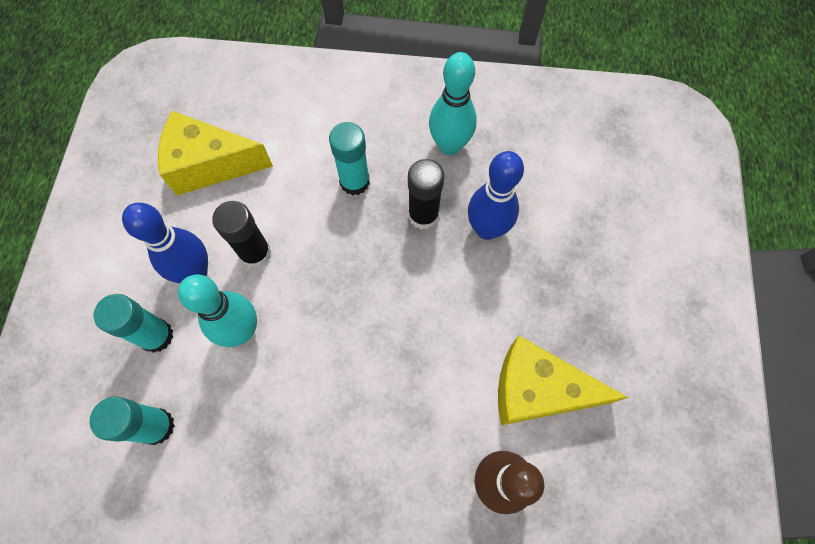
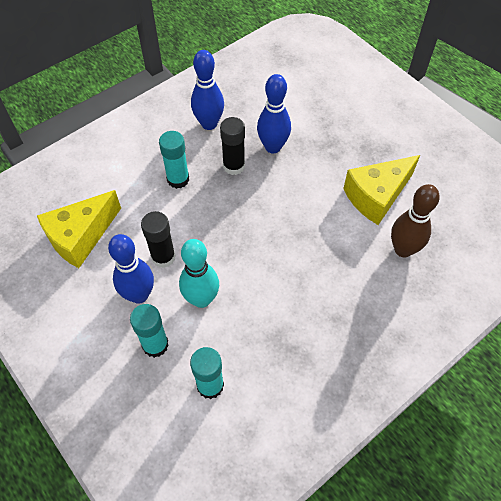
camera: 45 degrees left, 10 degrees down
(449, 145) = (209, 124): turquoise bowling pin -> blue bowling pin

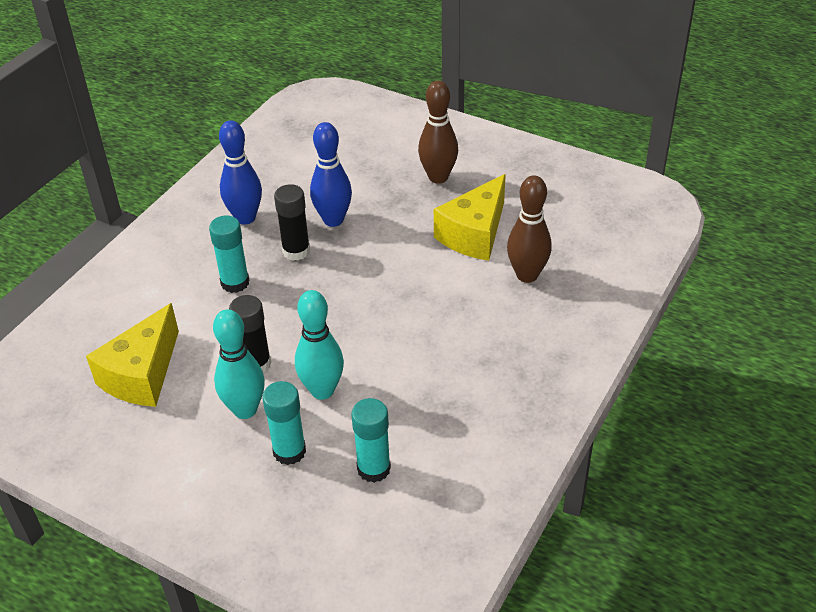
camera: 20 degrees left, 15 degrees down
(139, 295) = (245, 409): blue bowling pin -> turquoise bowling pin
(369, 133) = (438, 177): none -> brown bowling pin

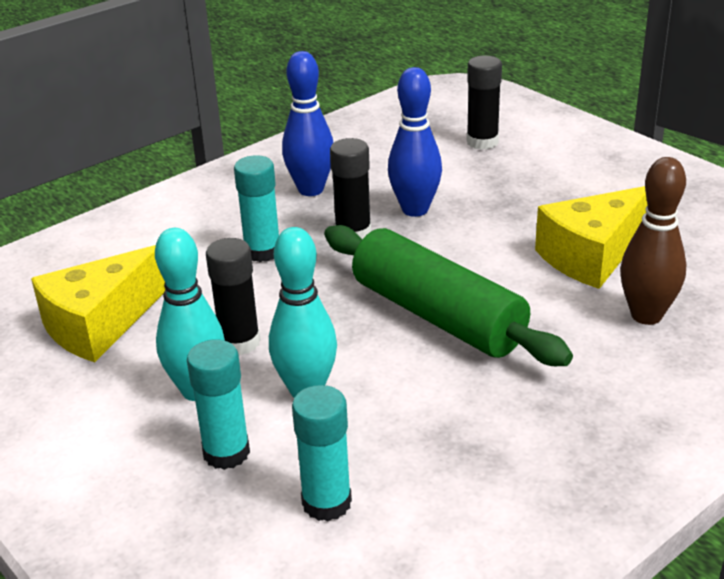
camera: 20 degrees right, 10 degrees down
(358, 146) = (482, 142): none -> black glue stick
(387, 308) = (438, 316): none -> green rolling pin
(438, 177) = (569, 188): brown bowling pin -> none

